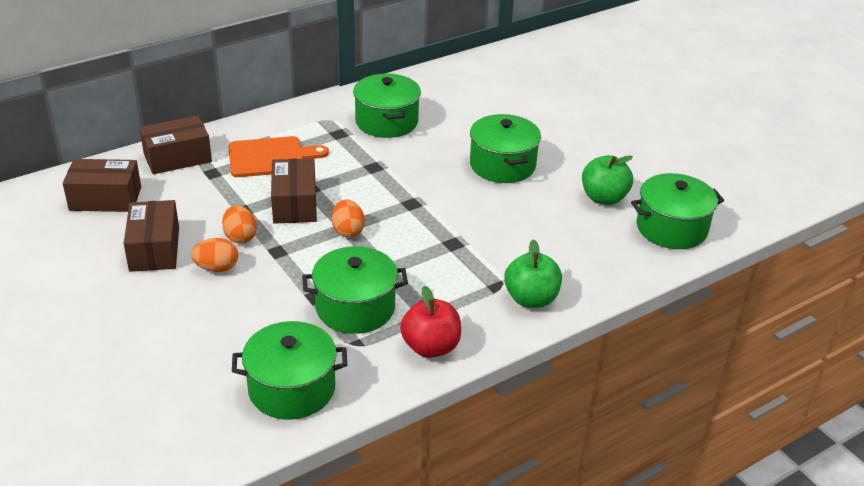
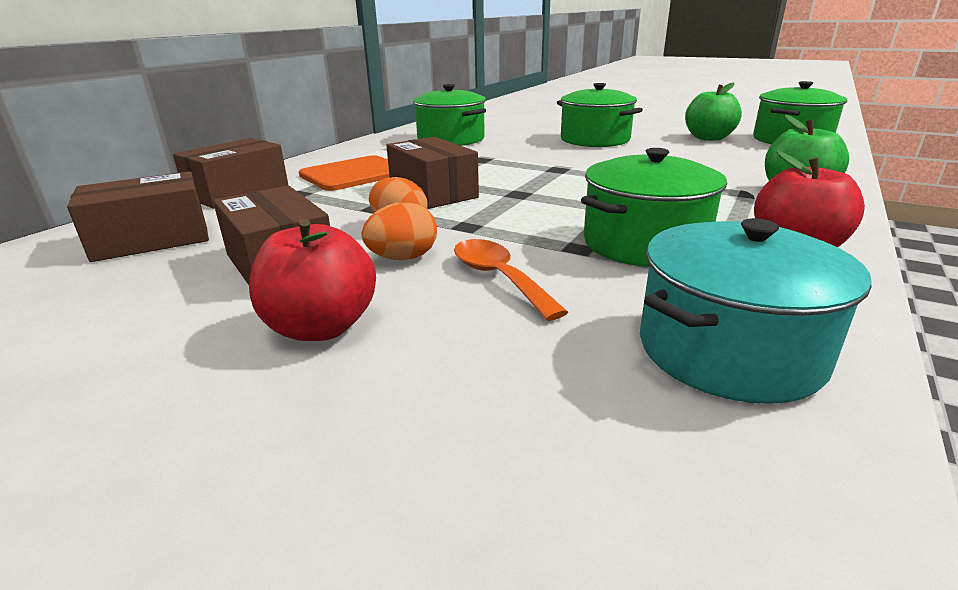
camera: 25 degrees left, 10 degrees down
(142, 304) = (321, 327): none -> red apple
(247, 303) = (498, 278): none -> orange spoon
(292, 388) = (729, 350): green pot -> turquoise pot
(348, 231) = (525, 196): orange egg -> none

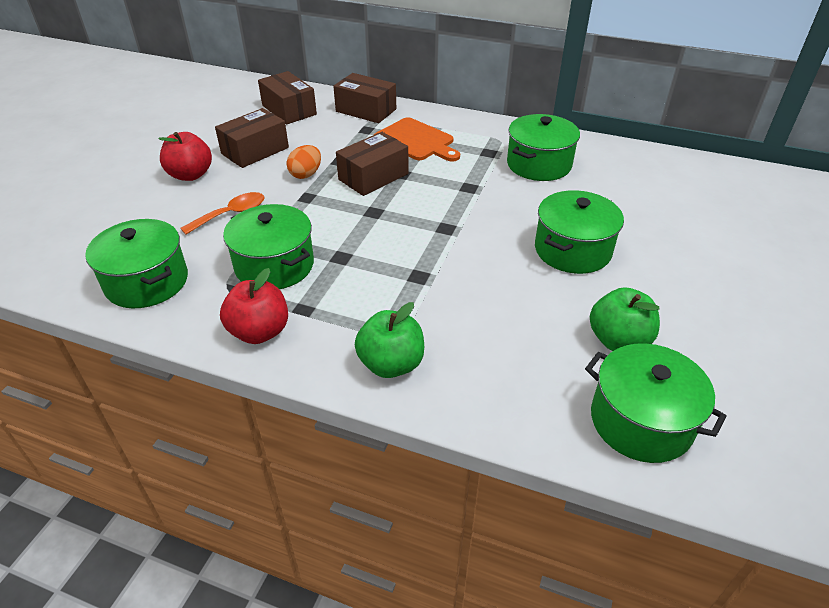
camera: 80 degrees right, 15 degrees up
(403, 258) = (259, 183): orange egg -> none
(729, 350) = (147, 282): turquoise pot -> green pot

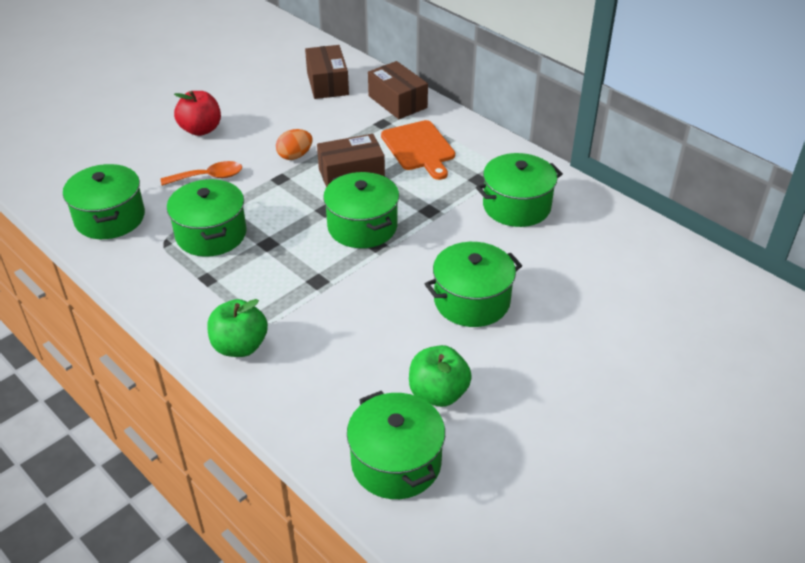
camera: 25 degrees right, 0 degrees up
(255, 151) = (269, 119): brown box -> none
(259, 332) = (163, 286): red apple -> none
(420, 216) = (362, 226): none -> green pot

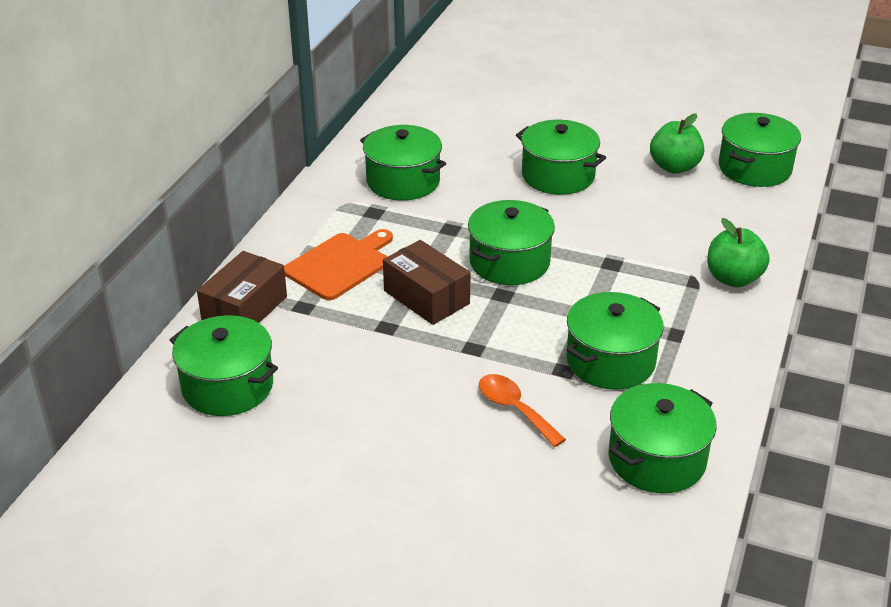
camera: 115 degrees left, 5 degrees down
(201, 130) = (418, 465): red apple -> none
(295, 156) = (420, 353): orange egg -> none
(327, 83) = (227, 386): brown box -> green pot

